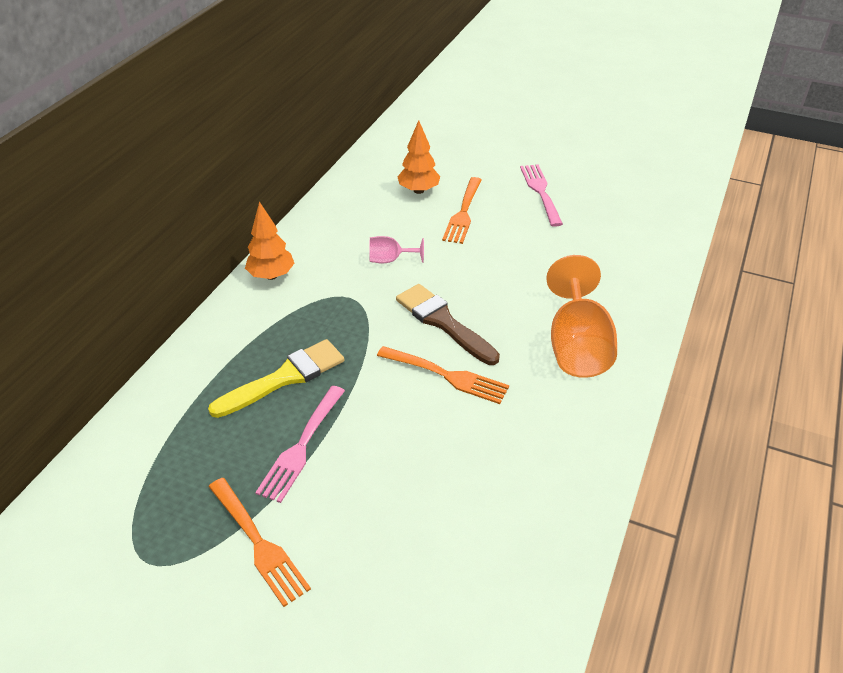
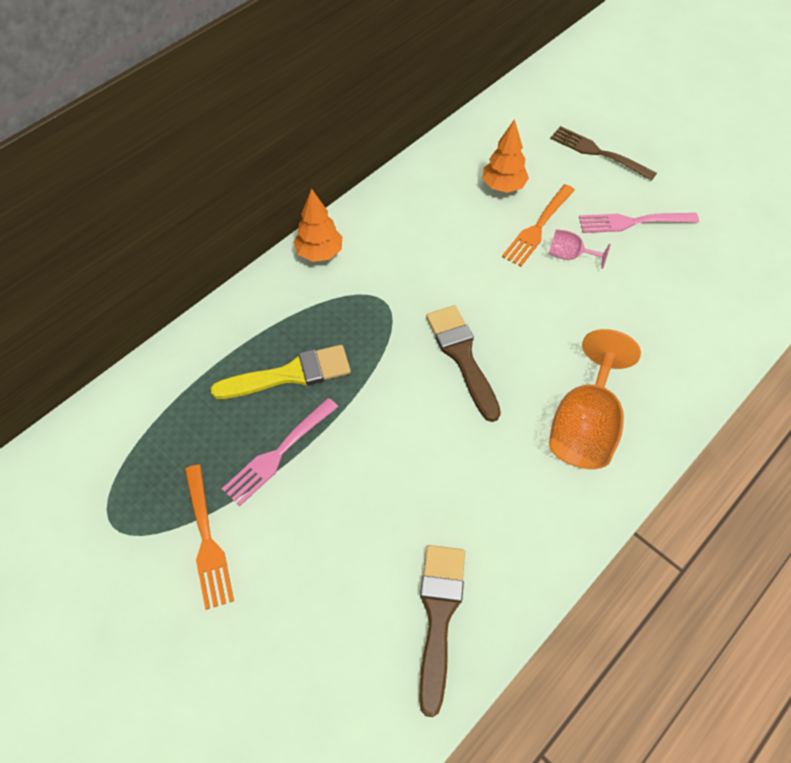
camera: 20 degrees right, 15 degrees up
(390, 260) = (439, 266): pink goblet -> pink goblet (569, 256)
(447, 376) = (440, 419): orange fork -> none
(488, 151) = (598, 152): none -> brown fork
(522, 535) = (438, 616): none -> brown brush
(541, 192) = (632, 222): pink fork -> pink fork turned 105 degrees counterclockwise

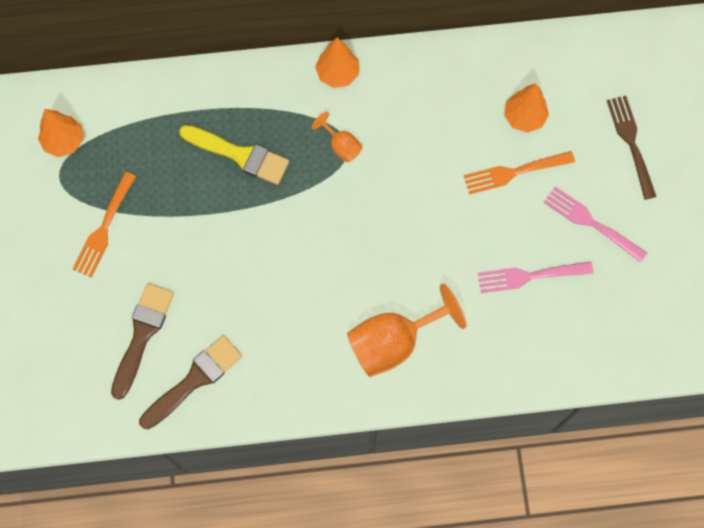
camera: 40 degrees right, 15 degrees up
(91, 488) = (64, 141): none -> orange tree
(278, 453) = (187, 205): pink fork -> pink fork (529, 276)
(377, 304) = (341, 145): none -> orange goblet
(462, 356) = (361, 230): brown brush -> brown brush (142, 334)
(569, 256) = (513, 213): pink goblet -> none

